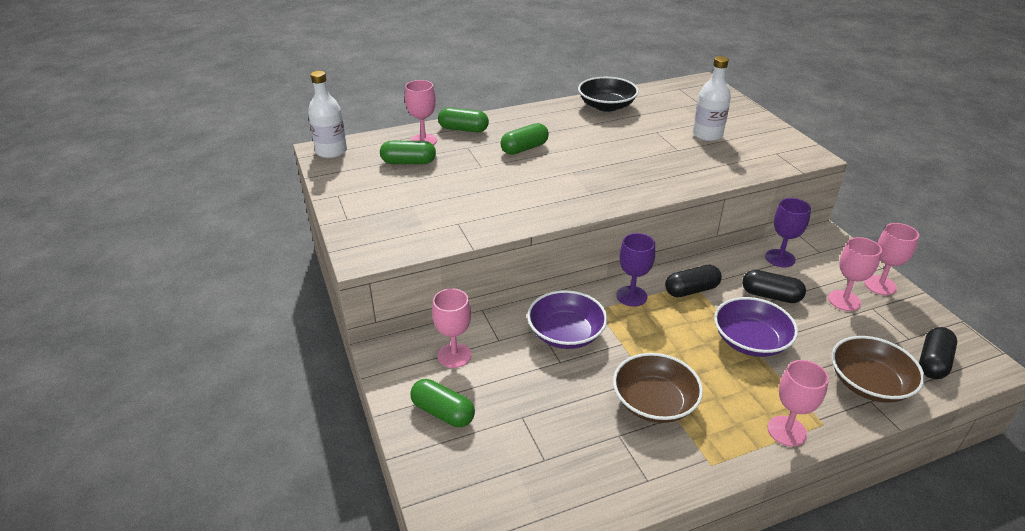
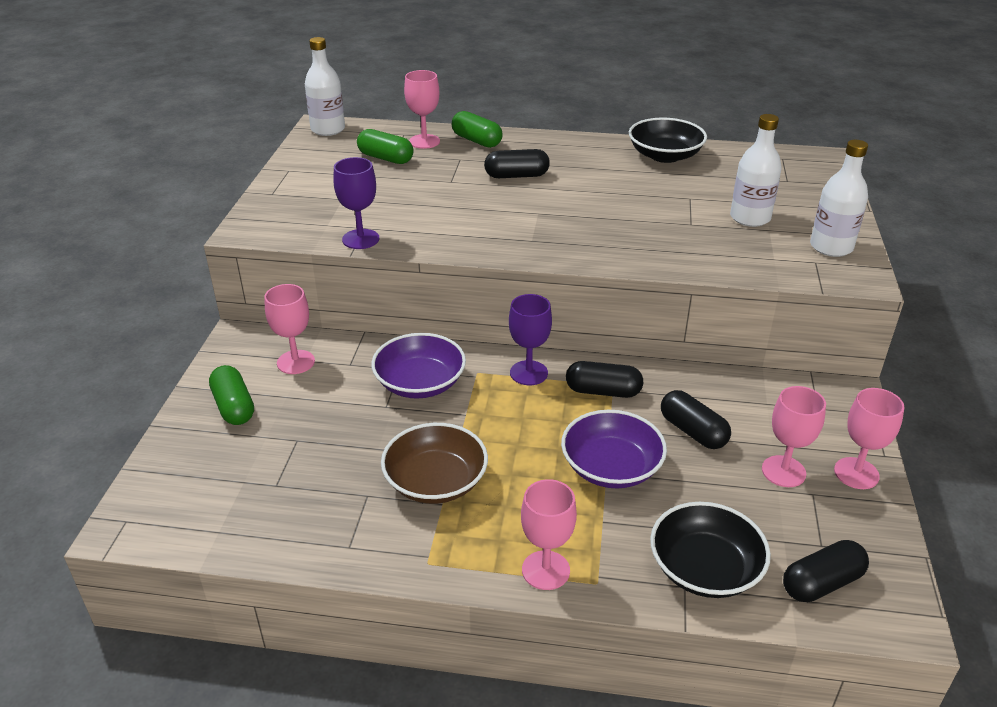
camera: 30 degrees right, 0 degrees up
(524, 148) = (516, 176): green capsule -> black capsule
(773, 140) = (831, 247): none -> white bottle
(780, 258) = (754, 397): purple goblet -> purple goblet (360, 239)
(869, 383) = (705, 568): brown bowl -> black bowl

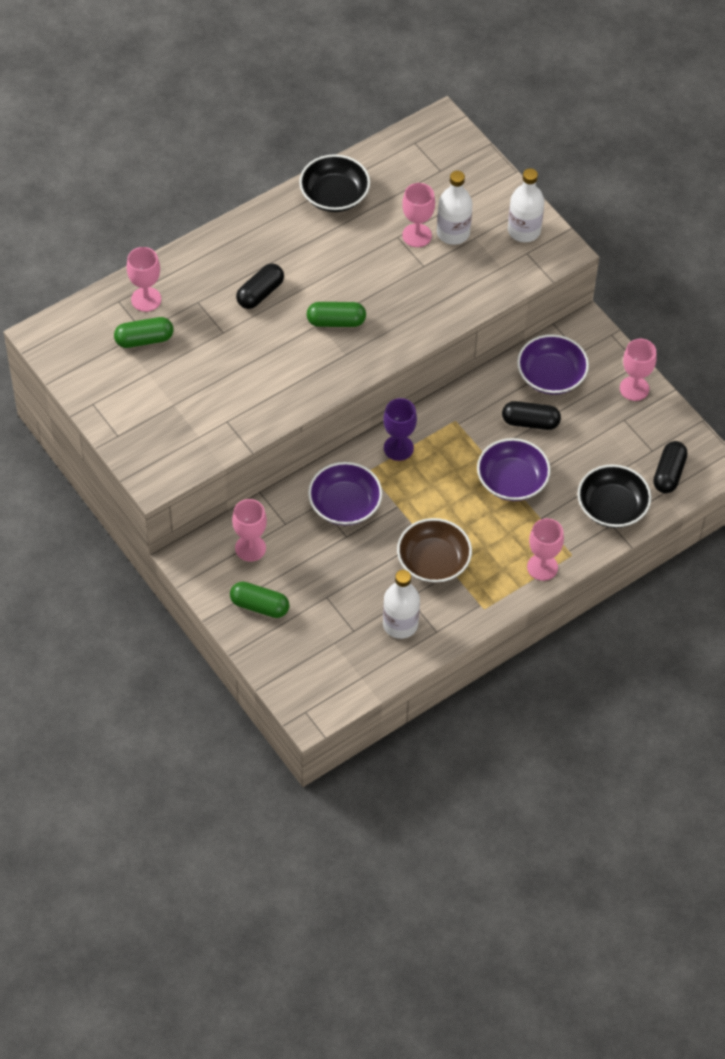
camera: 45 degrees left, 20 degrees up
(328, 129) = (53, 337): white bottle -> white bottle (400, 624)
(360, 239) = (239, 433): purple goblet -> none
(477, 141) = (183, 271): green capsule -> green capsule (336, 321)
(603, 391) = (455, 429): black capsule -> none
(762, 408) = (551, 376): none -> purple bowl
(783, 471) = (598, 415): pink goblet -> pink goblet (417, 235)

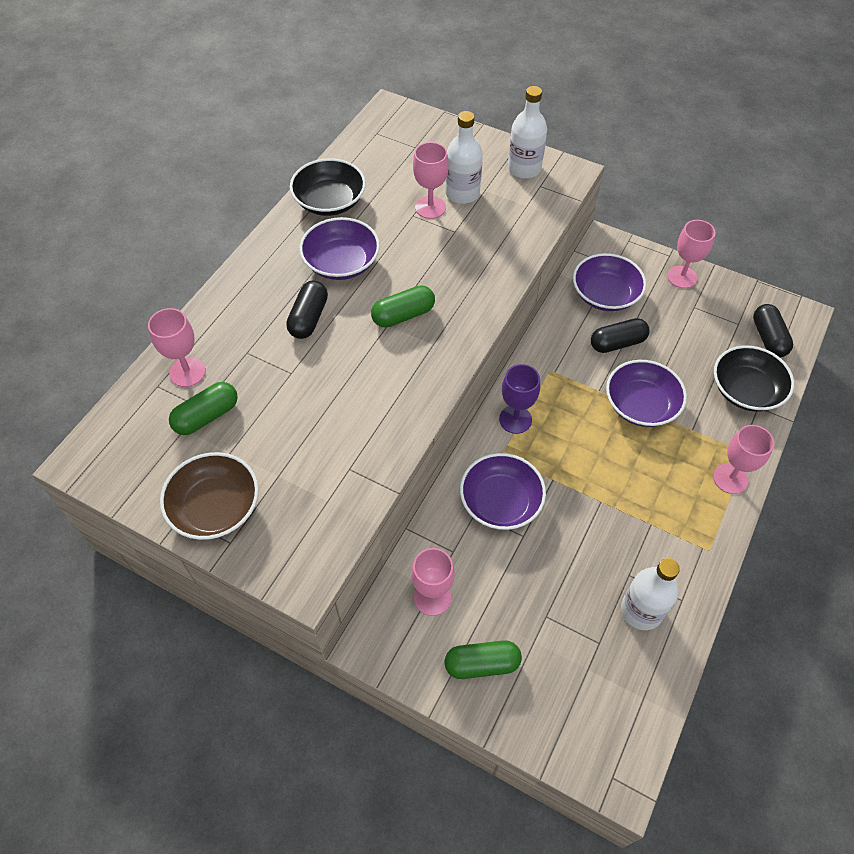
camera: 25 degrees left, 0 degrees up
(312, 256) = (341, 263): none -> purple bowl
(433, 561) = (626, 522): brown bowl -> brown bowl (215, 507)

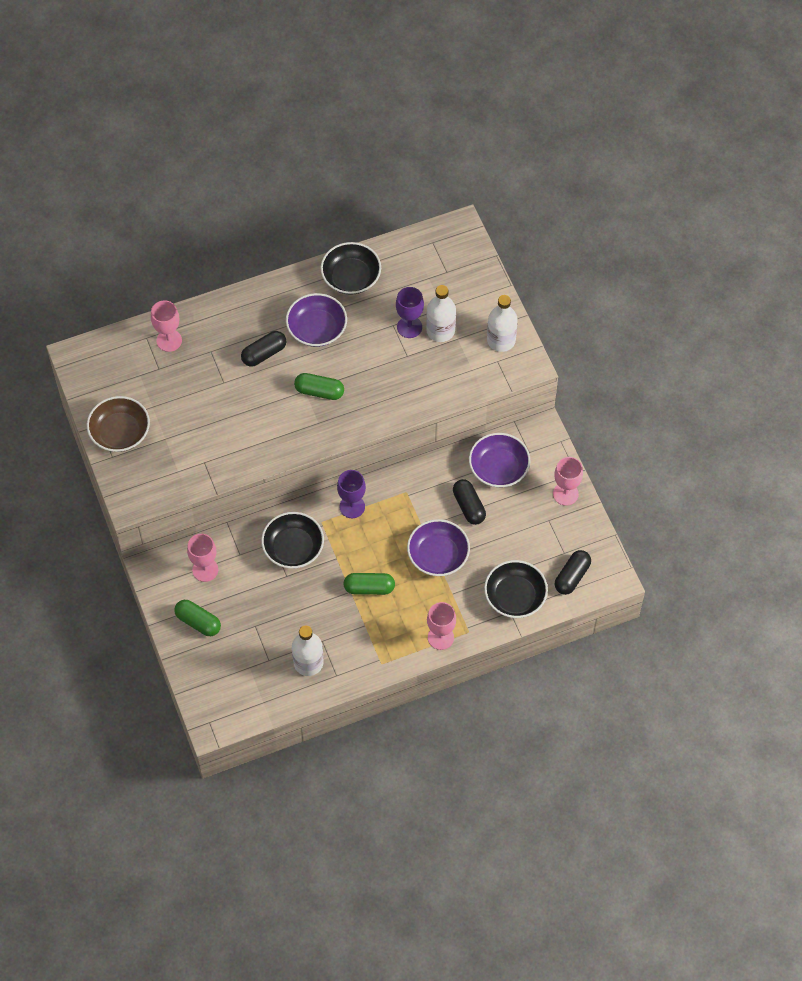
camera: 40 degrees right, 5 degrees up
(207, 416) = (157, 376): green capsule -> green capsule (369, 588)
(430, 207) = (409, 327): pink goblet -> purple goblet
(500, 502) = (293, 548): purple bowl -> black bowl
(617, 343) = (468, 506): black capsule -> black capsule turned 45 degrees clockwise

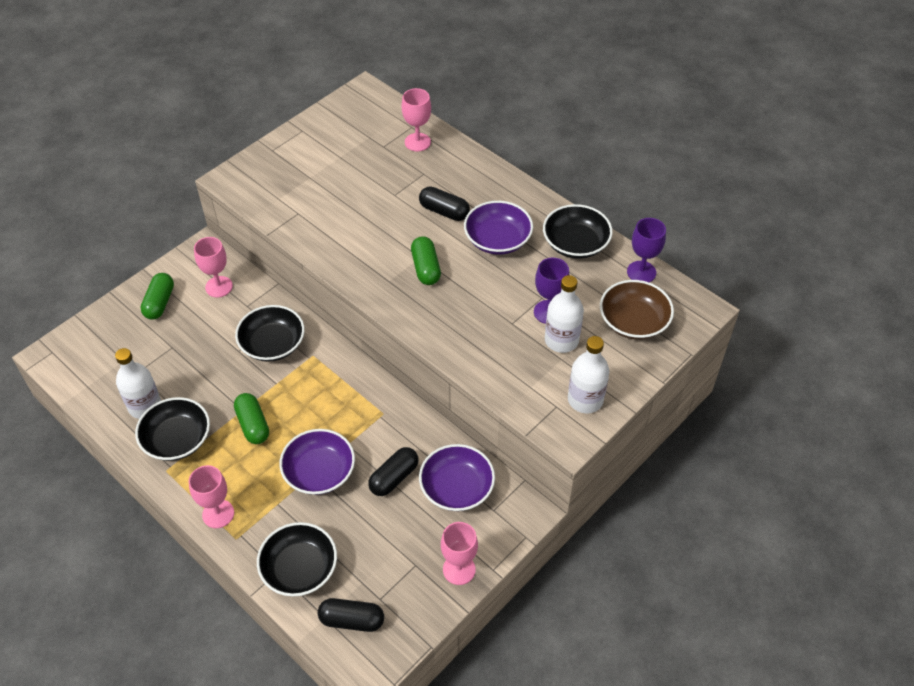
camera: 65 degrees right, 10 degrees down
(120, 432) = (300, 146): brown bowl -> brown bowl (633, 321)
(352, 506) = (342, 374): purple goblet -> purple goblet (641, 272)
(355, 647) = (177, 439): none -> black bowl

